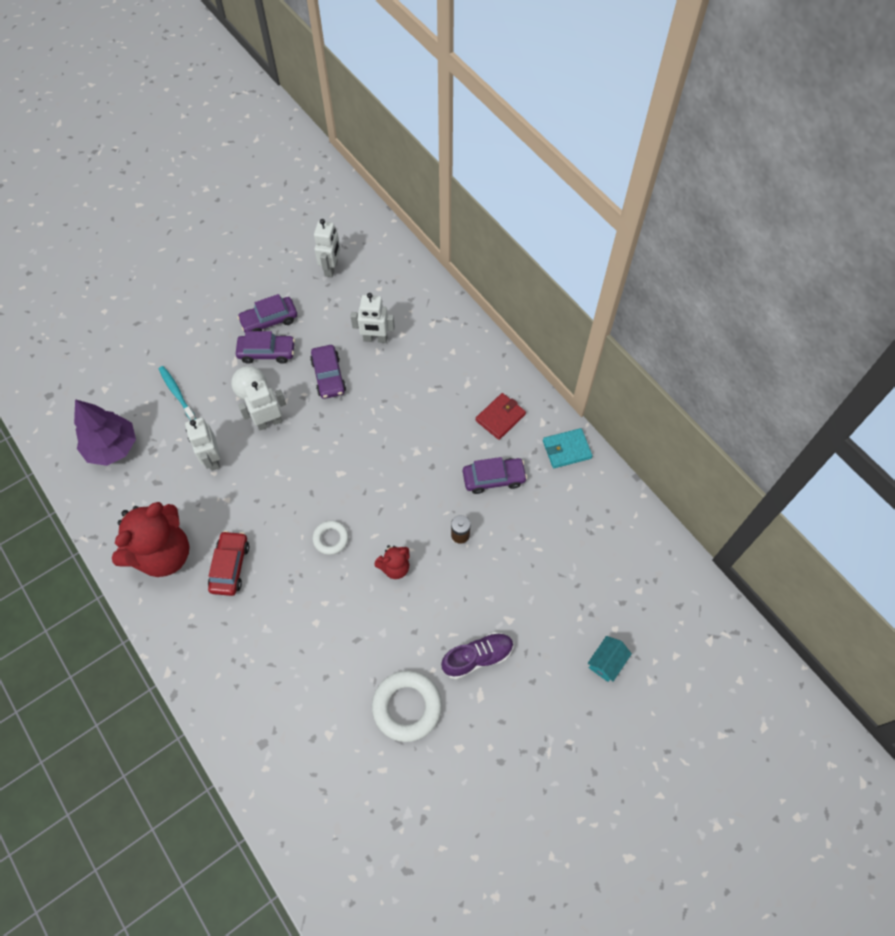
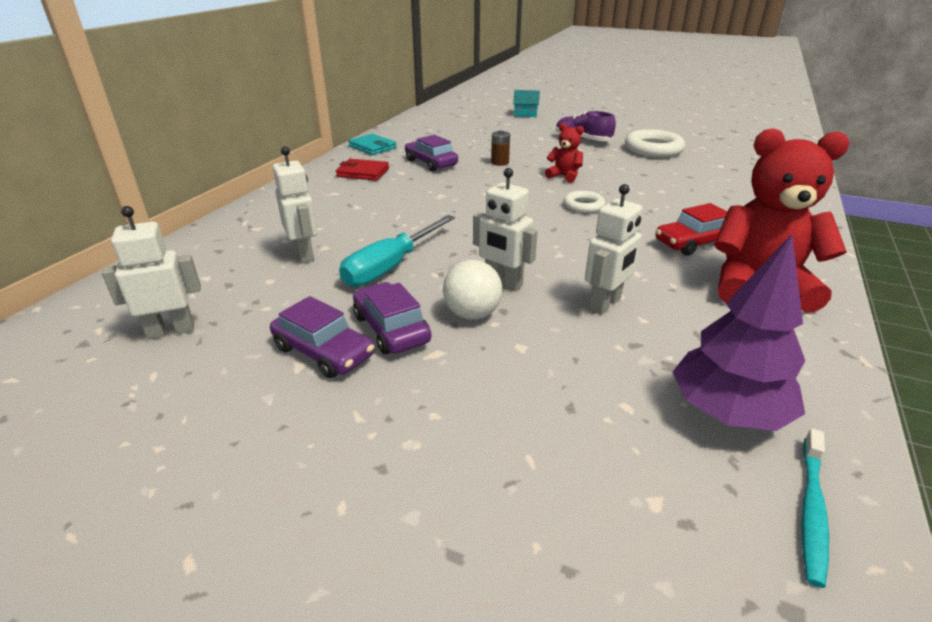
camera: 120 degrees left, 30 degrees down
(177, 393) = (552, 389): turquoise toothbrush -> turquoise toothbrush (811, 509)
(328, 376) = (391, 266): purple car -> turquoise screwdriver

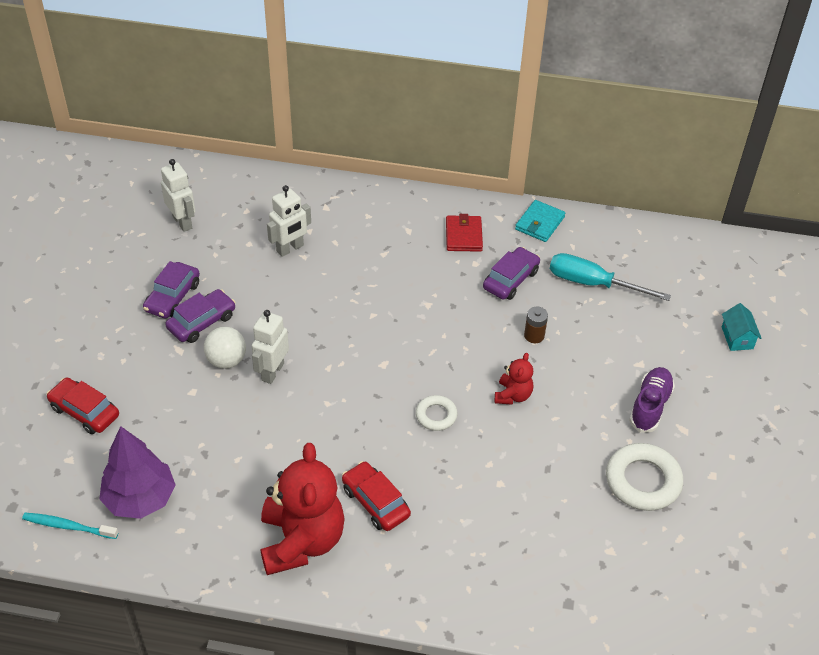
camera: 75 degrees right, 15 degrees up
(391, 266) = (283, 302): turquoise screwdriver -> turquoise screwdriver (593, 284)
(541, 473) = (84, 411): none -> red car
(605, 304) = (254, 436): white robot -> none

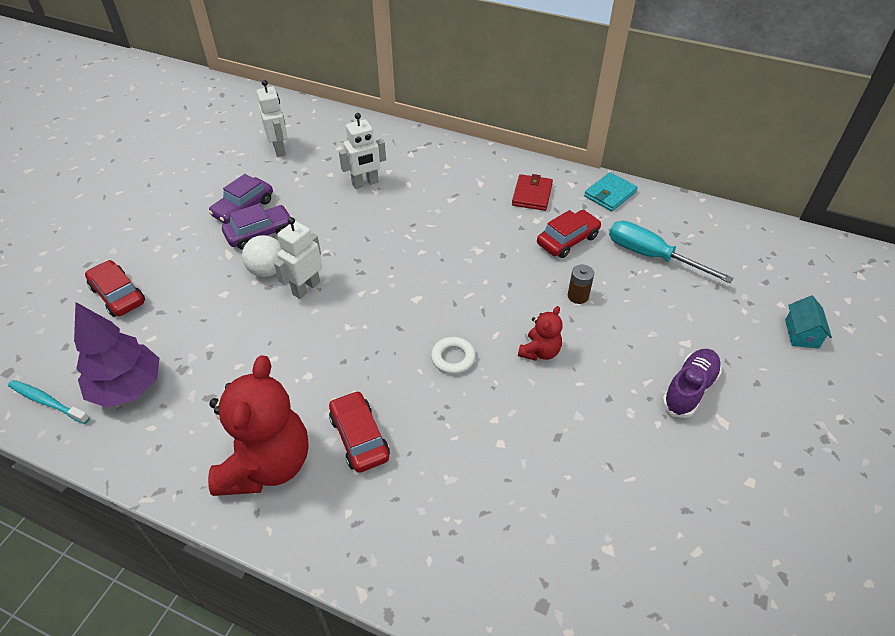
camera: 15 degrees right, 0 degrees up
(510, 280) = (567, 240): purple car -> red car
(643, 481) = (664, 472): white ring -> none

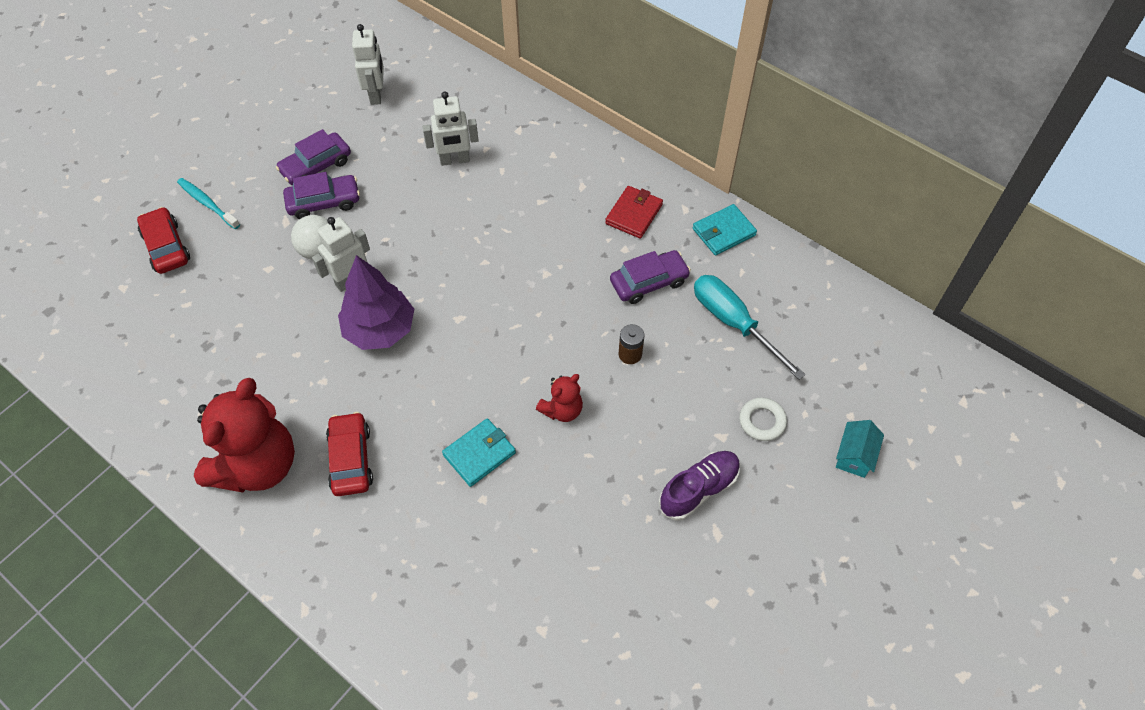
camera: 15 degrees right, 10 degrees up
(48, 402) = (78, 352): turquoise toothbrush -> turquoise toothbrush (207, 204)
(128, 387) = (152, 353): purple tree -> purple tree (380, 330)
(453, 358) = (471, 396): white ring -> white ring (762, 421)
(481, 404) = (479, 454): none -> turquoise wallet
(567, 240) = (649, 282): red car -> purple car

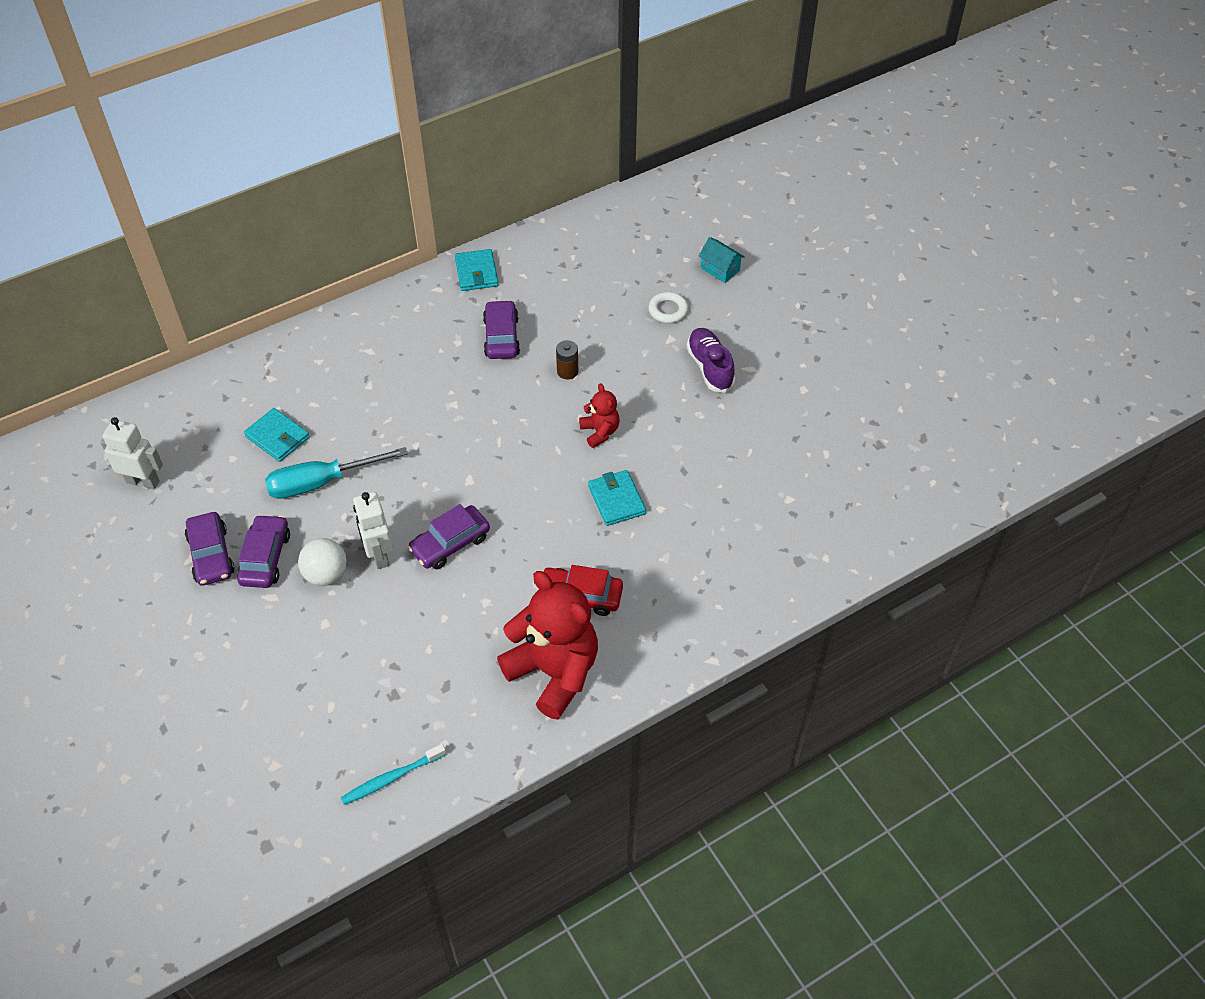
camera: 70 degrees left, 5 degrees down
(166, 247) = (241, 715): red car -> none
(207, 204) = (202, 665): turquoise toothbrush -> turquoise toothbrush (392, 778)
(380, 330) = (450, 543): purple tree -> purple car
(454, 160) = (277, 437): white robot -> turquoise wallet
(634, 214) = (423, 324): red wallet -> none
(734, 323) = (571, 297): turquoise screwdriver -> turquoise screwdriver (322, 482)

